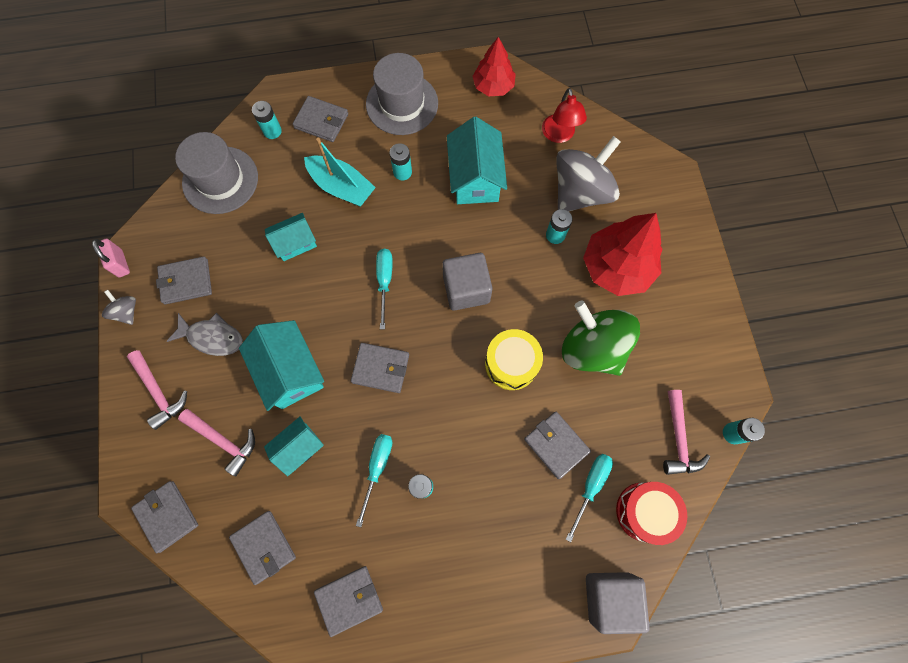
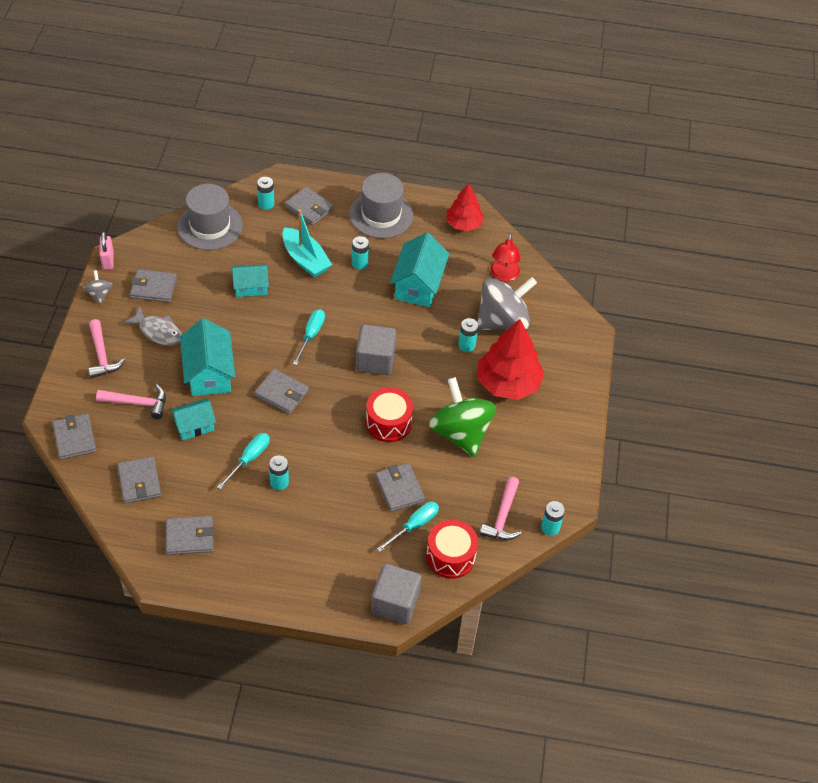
camera: 15 degrees right, 20 degrees down
(223, 441) = (138, 403): pink hammer -> pink hammer turned 45 degrees counterclockwise
(511, 364) = (388, 423): yellow drum -> red drum

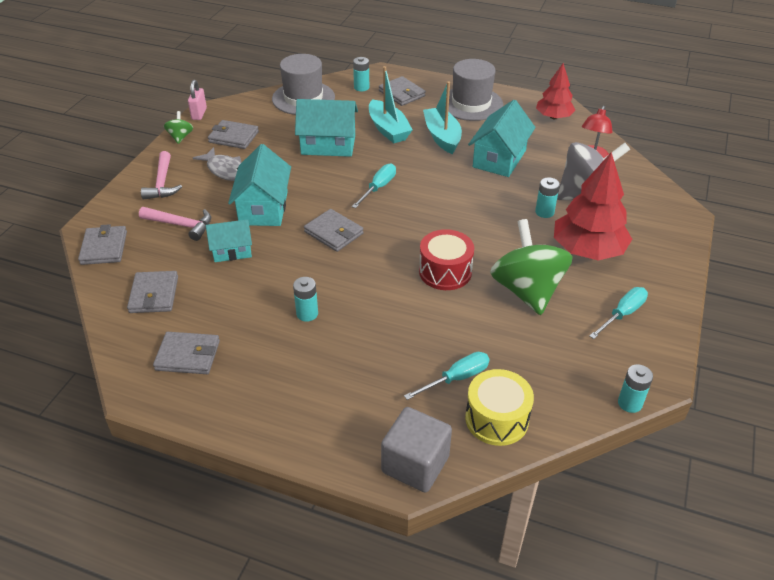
camera: 15 degrees right, 10 degrees down
(99, 294) = (180, 137): grey spinning top -> green spinning top
(249, 459) = (280, 287): turquoise screwdriver -> turquoise screwdriver (622, 314)
(251, 287) = (328, 145): turquoise house -> turquoise house, size x1.61
(359, 263) = (442, 137): turquoise battery -> turquoise boat
(375, 360) = (441, 215): grey cube -> none
(399, 489) = (445, 337): grey wallet -> none
(450, 556) = (496, 419): red drum -> yellow drum
(502, 517) = (568, 383): pink hammer -> none

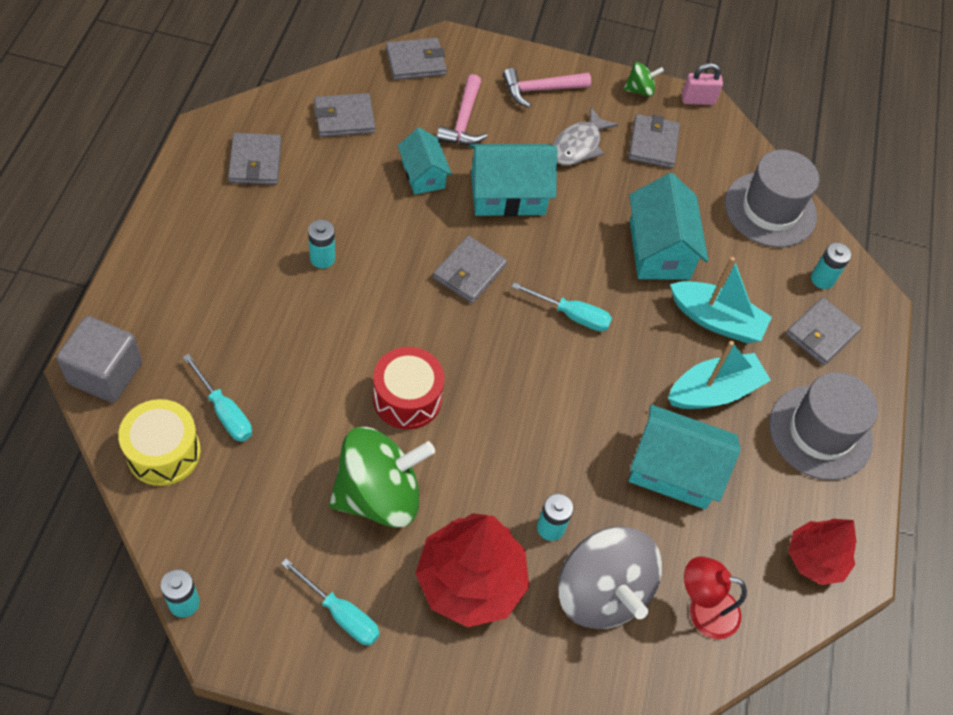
camera: 75 degrees right, 15 degrees up
(388, 129) = (716, 320): turquoise boat -> turquoise boat turned 120 degrees counterclockwise

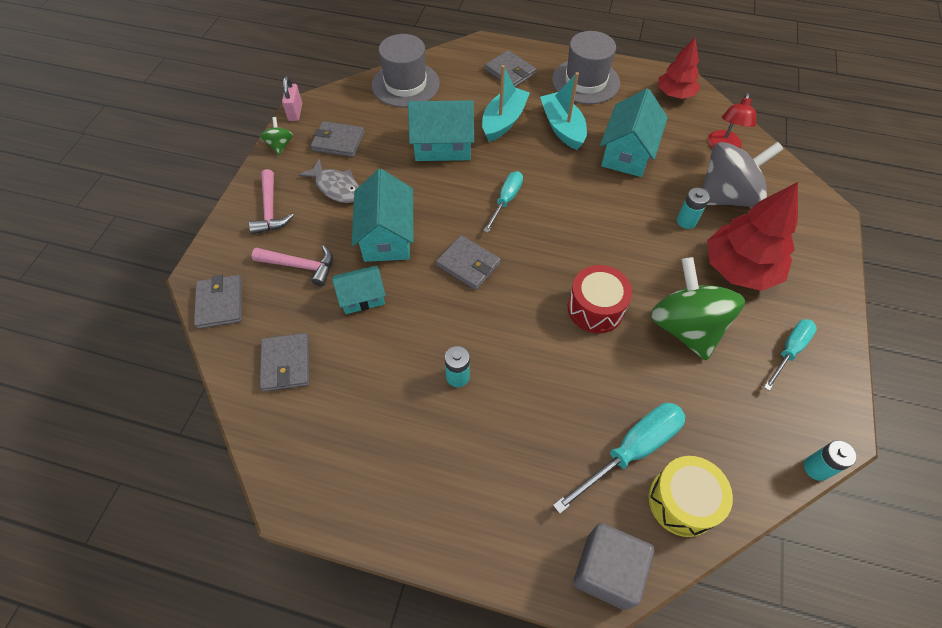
camera: 80 degrees left, 0 degrees up
(224, 411) = (631, 451): turquoise screwdriver -> turquoise screwdriver, size x1.56
(255, 162) = (337, 444): grey wallet -> none
(822, 279) = (465, 66): turquoise battery -> none

